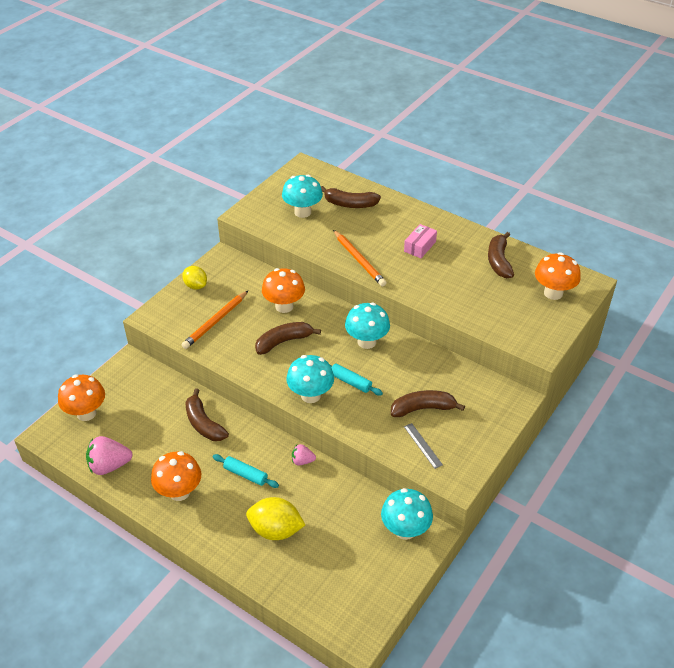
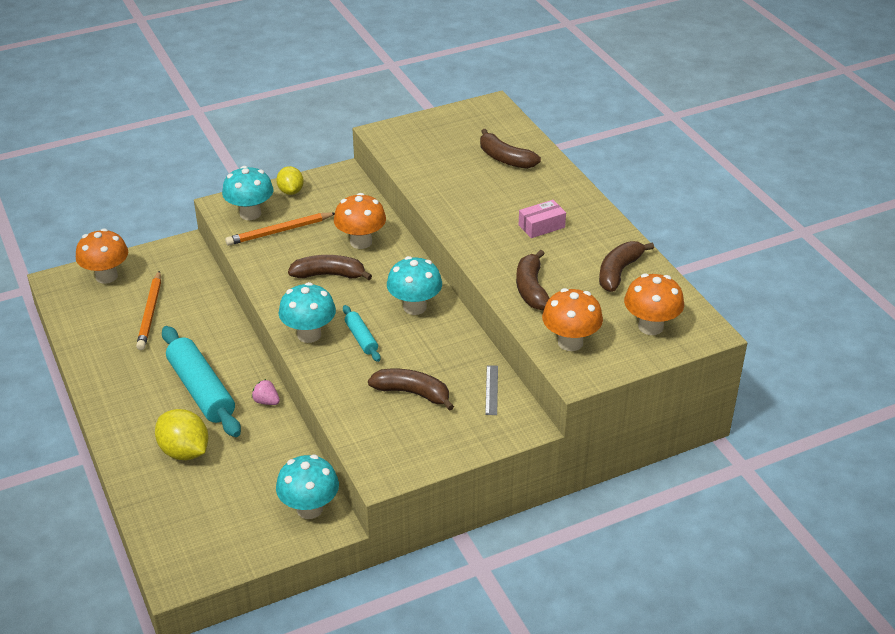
camera: 30 degrees right, 5 degrees down
(109, 465) = (87, 330): pink strawberry -> none
(179, 492) = (127, 379): orange mushroom -> orange mushroom (570, 342)
(203, 423) = (203, 328): brown banana -> brown banana (531, 289)
(245, 474) = (201, 390): turquoise rolling pin -> turquoise rolling pin, size x2.00
(302, 212) = (446, 150): turquoise mushroom -> turquoise mushroom (250, 213)
(359, 260) = (460, 216): orange pencil -> orange pencil (150, 313)
(423, 445) = (379, 427): grey ruler -> grey ruler (492, 390)

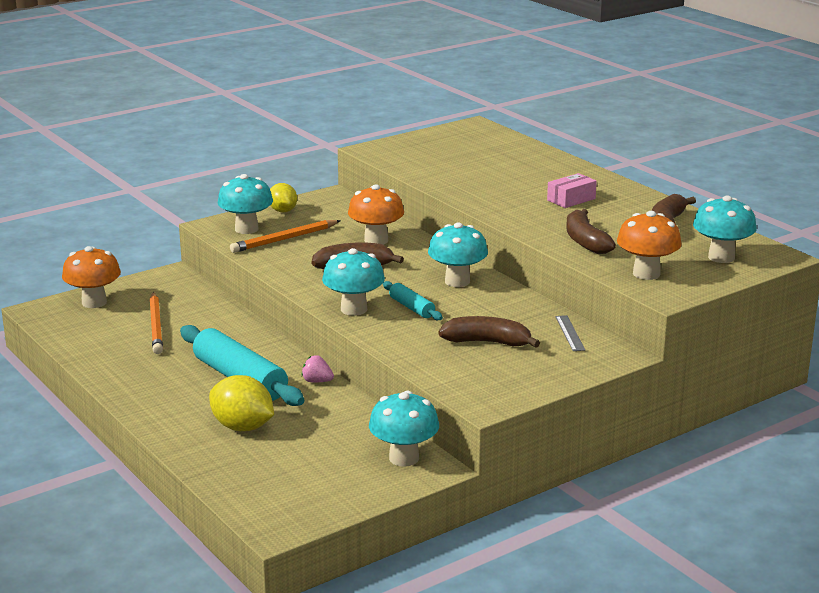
camera: 10 degrees left, 15 degrees down
(505, 158) = (508, 158): brown banana -> none
(650, 327) = (721, 257): orange mushroom -> turquoise mushroom

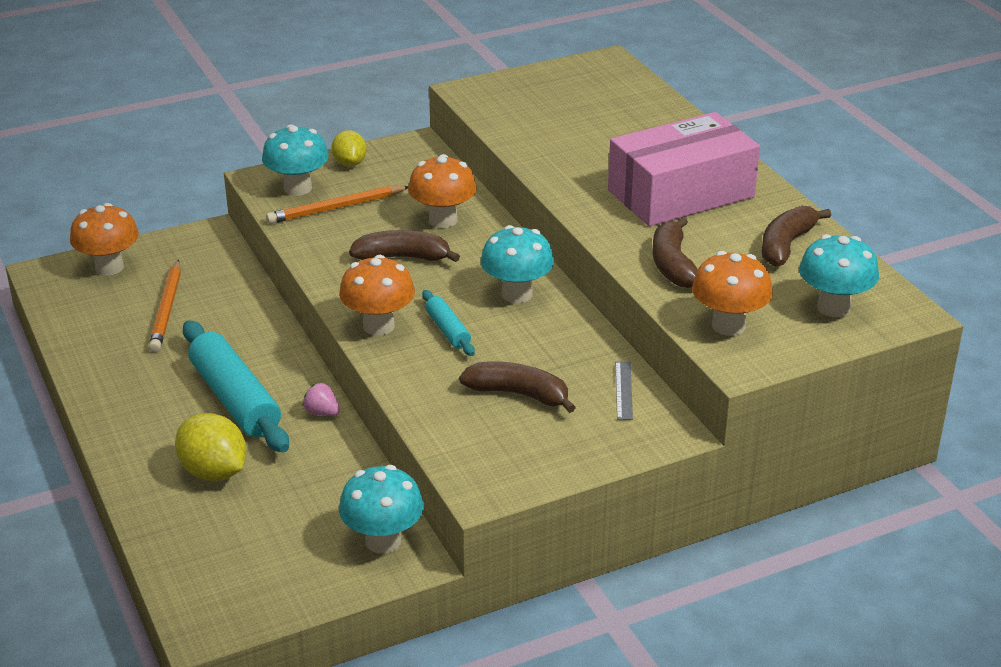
camera: 10 degrees right, 10 degrees up
(354, 309) = (378, 326): turquoise mushroom -> orange mushroom
(571, 199) = (681, 194): pink box -> pink box, size x2.40

